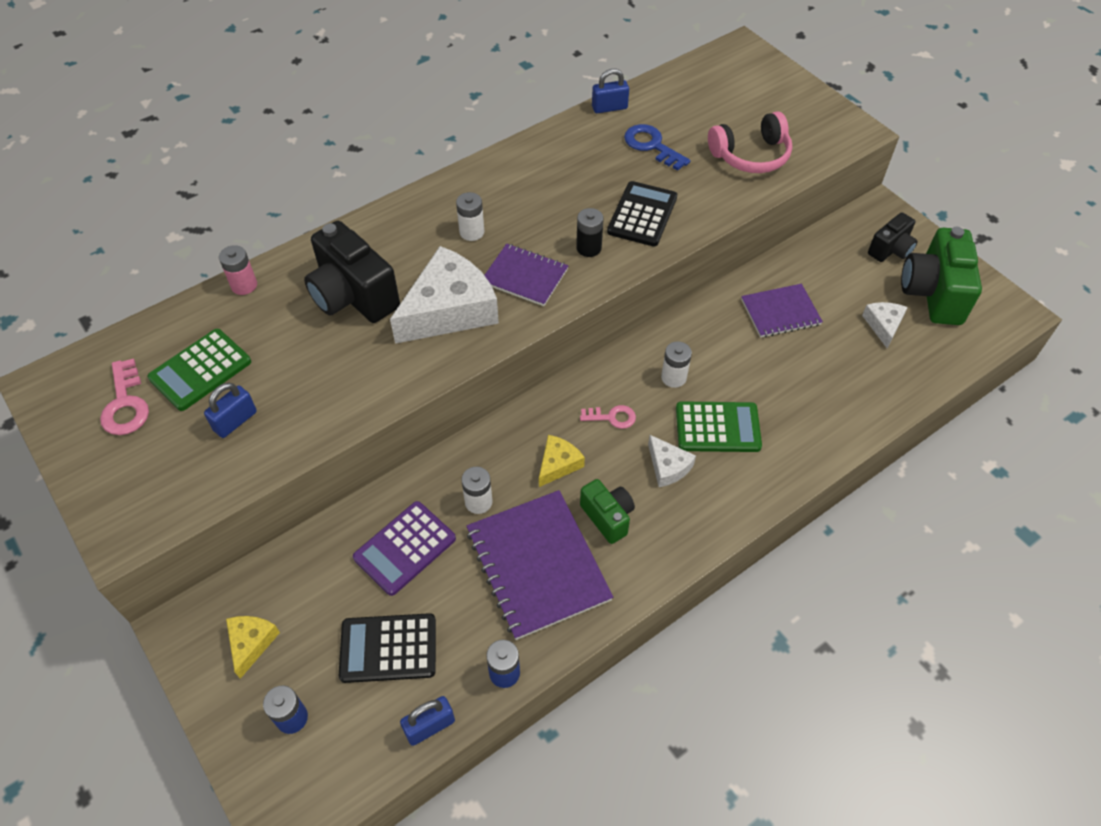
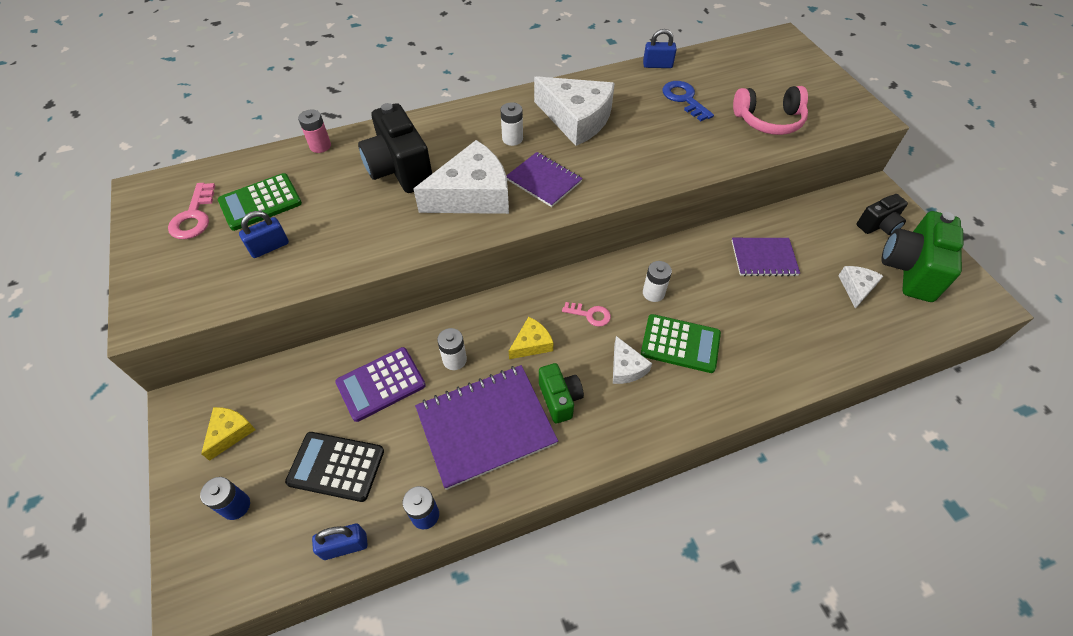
camera: 15 degrees right, 0 degrees up
(537, 193) = (576, 119): none -> white cheese
(537, 565) = (485, 426): purple notebook -> purple notebook turned 75 degrees clockwise
(588, 248) = (605, 168): black battery -> none
(642, 214) = (659, 150): black calculator -> none

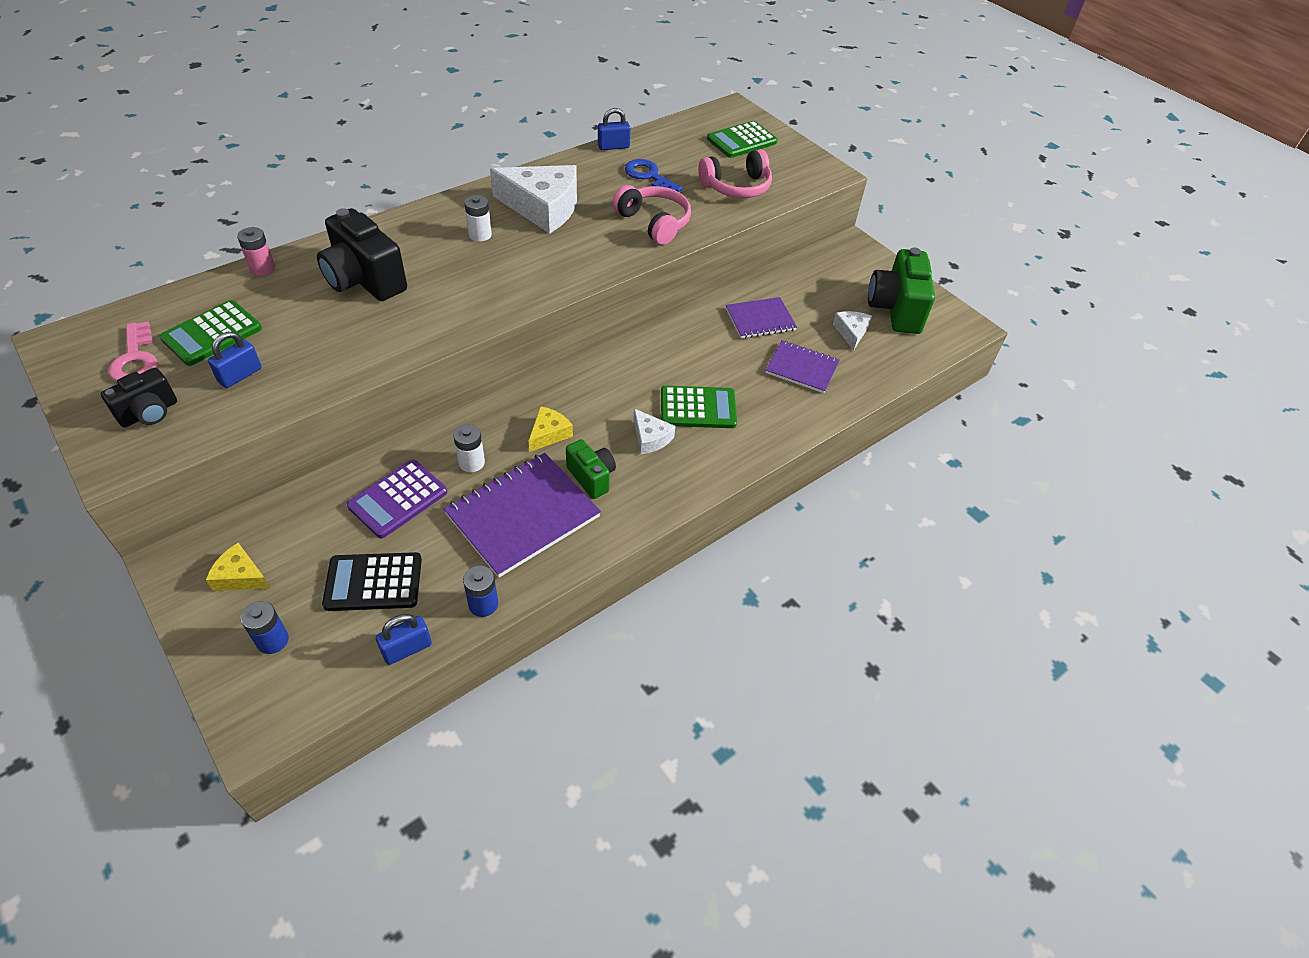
camera: 20 degrees left, 5 degrees down
(230, 432) = (240, 576): yellow cheese -> yellow cheese turned 75 degrees counterclockwise
(472, 195) = (453, 293): white cheese -> none
(544, 180) = (525, 270): purple notebook -> purple notebook (802, 368)
(590, 315) = (602, 397): pink key -> none
(653, 293) = (660, 367): white battery -> none
(678, 148) = (654, 223): none -> pink headphones
(784, 72) = (741, 141): none -> green calculator
(878, 226) = (860, 275): black camera -> black camera (149, 413)

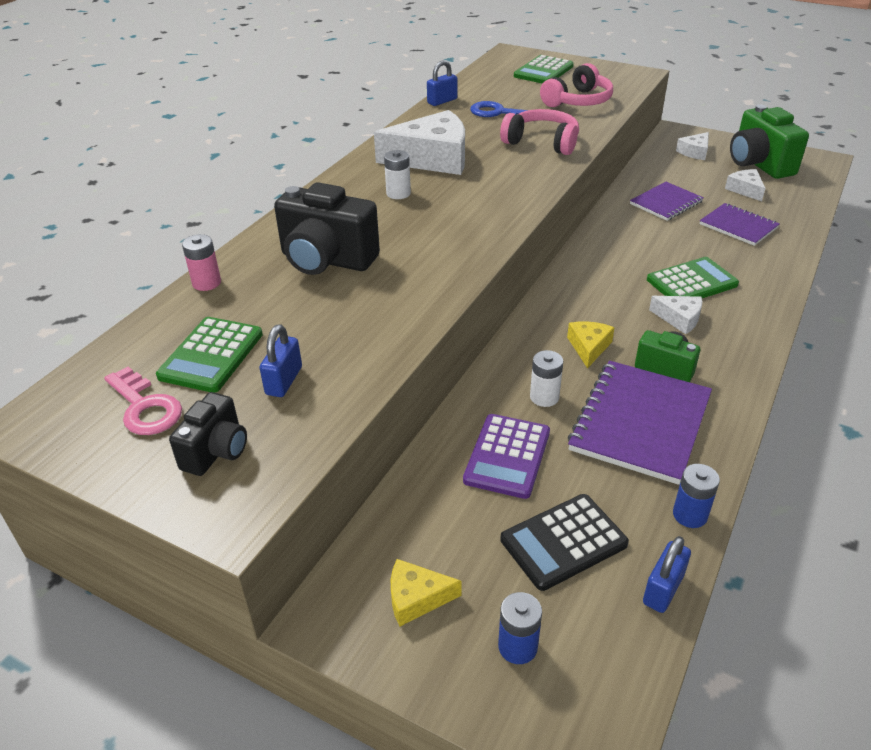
camera: 20 degrees left, 10 degrees down
(802, 368) = (738, 226): purple notebook -> purple notebook turned 45 degrees clockwise
(847, 274) = (694, 152): none -> white cheese

